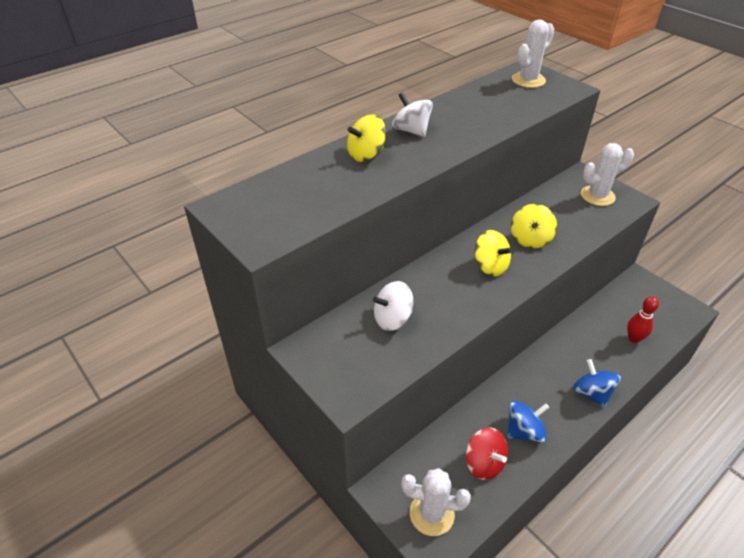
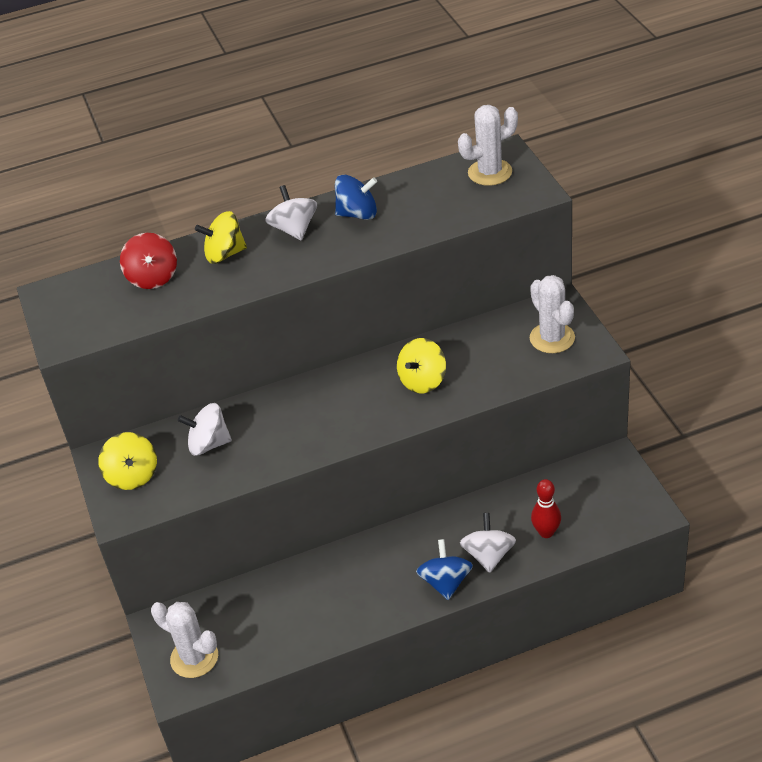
camera: 25 degrees right, 0 degrees up
(484, 463) = (276, 624): red spinning top -> red spinning top (153, 277)
(490, 266) = (352, 405): yellow spinning top -> yellow spinning top (132, 475)
(524, 431) = (340, 604): blue spinning top -> blue spinning top (358, 214)
(597, 196) = (552, 338): white cactus -> white cactus turned 60 degrees clockwise
(607, 365) = (488, 555): none -> white spinning top

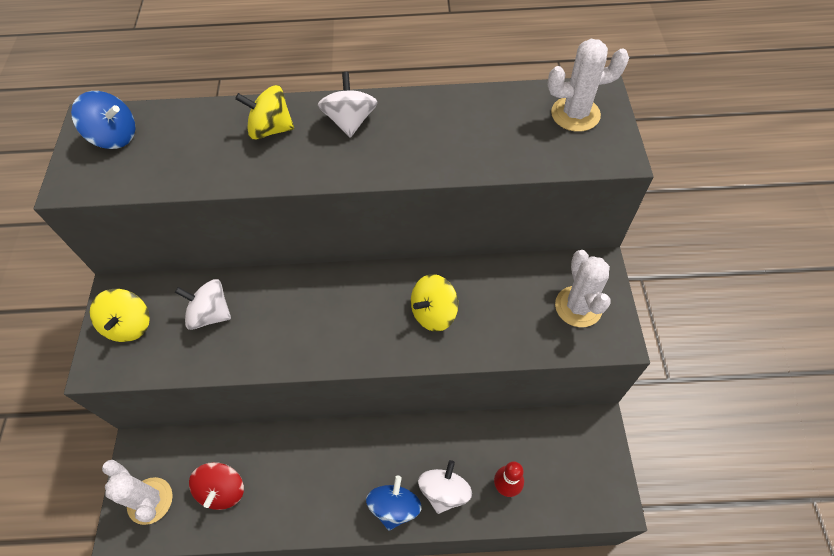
camera: 15 degrees right, 15 degrees up
(153, 277) = (191, 134): red spinning top -> red spinning top (223, 490)
(358, 214) = (420, 123): blue spinning top -> blue spinning top (115, 136)

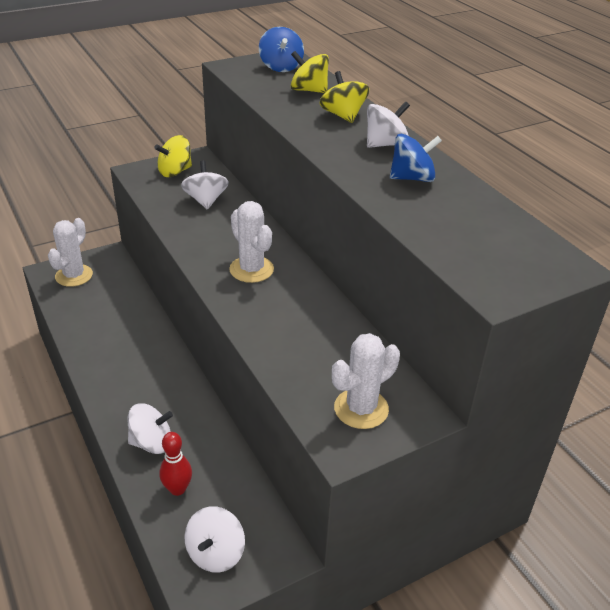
camera: 60 degrees right, 20 degrees down
(223, 490) = (96, 307): red spinning top -> none
(395, 507) = (123, 413): blue spinning top -> blue spinning top (412, 178)
(434, 313) = (284, 311): yellow spinning top -> yellow spinning top (309, 90)
(575, 114) = (523, 256): white cactus -> white cactus (251, 269)
(581, 477) = (215, 553): none -> white spinning top

